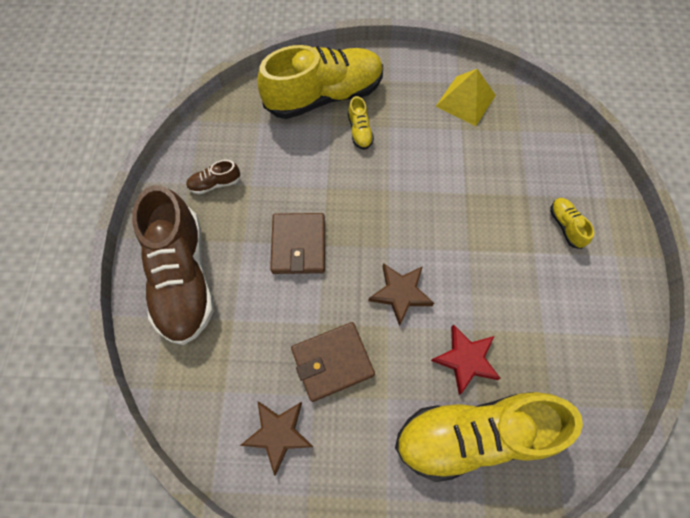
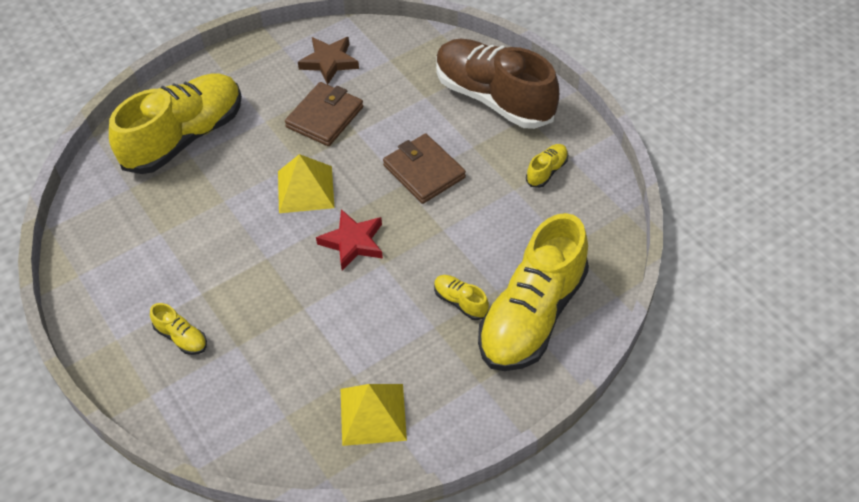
camera: 145 degrees right, 15 degrees down
(215, 183) = (546, 171): brown shoe -> yellow shoe
(400, 293) = (305, 189): brown star -> yellow pyramid
(465, 359) = (218, 177): red star -> red star (353, 242)

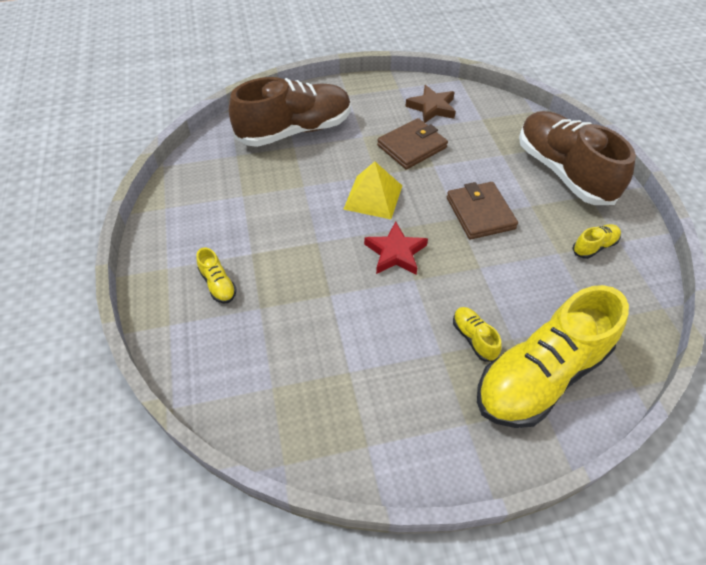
camera: 20 degrees right, 0 degrees up
(184, 137) = (295, 131): yellow shoe -> brown shoe
(373, 414) = (352, 416): yellow pyramid -> none

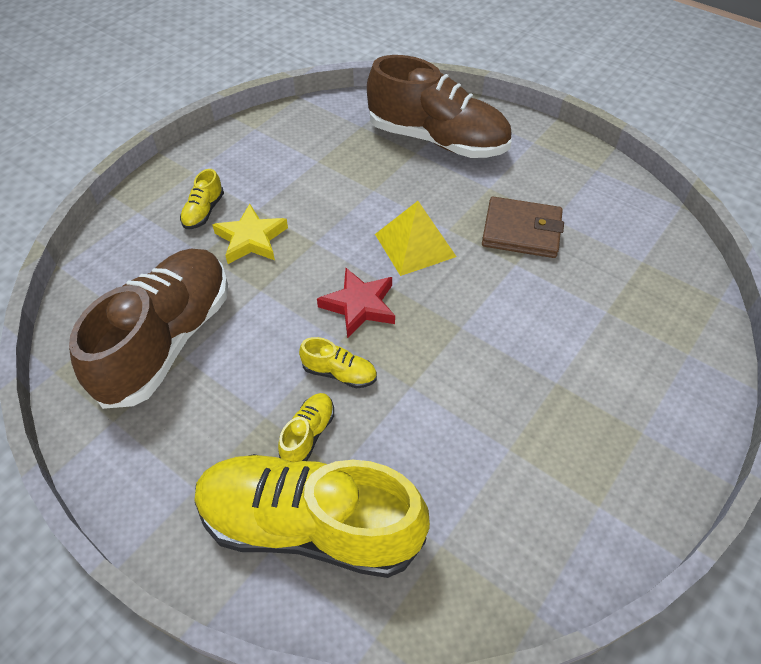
camera: 50 degrees right, 0 degrees up
(277, 273) = (251, 239): none -> yellow star
(432, 107) = (602, 211): brown star -> none
(480, 213) = (490, 342): brown wallet -> none
(563, 172) = (651, 384): brown shoe -> brown shoe (168, 340)
(594, 246) = (560, 482): yellow shoe -> yellow shoe (339, 373)

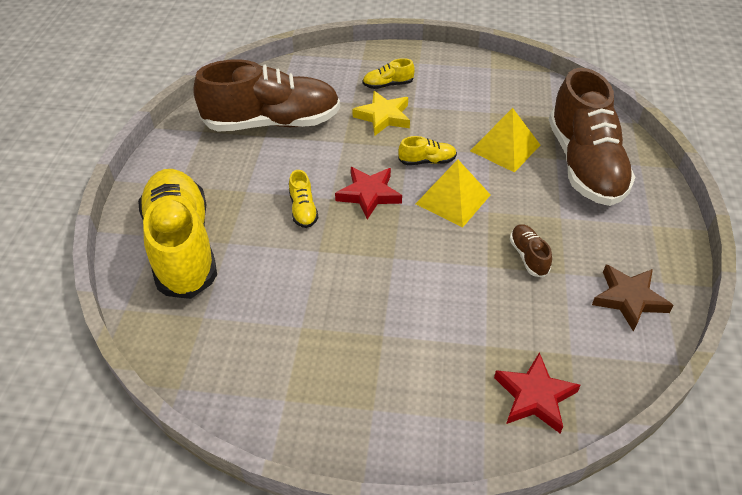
camera: 60 degrees right, 5 degrees down
(308, 434) = (245, 216): yellow shoe -> yellow shoe (427, 161)
(375, 176) = (505, 148): none -> yellow pyramid
(521, 231) = (528, 256): brown wallet -> brown shoe
(603, 197) = (628, 299): none -> brown star
(676, 306) = (535, 396): none -> red star

